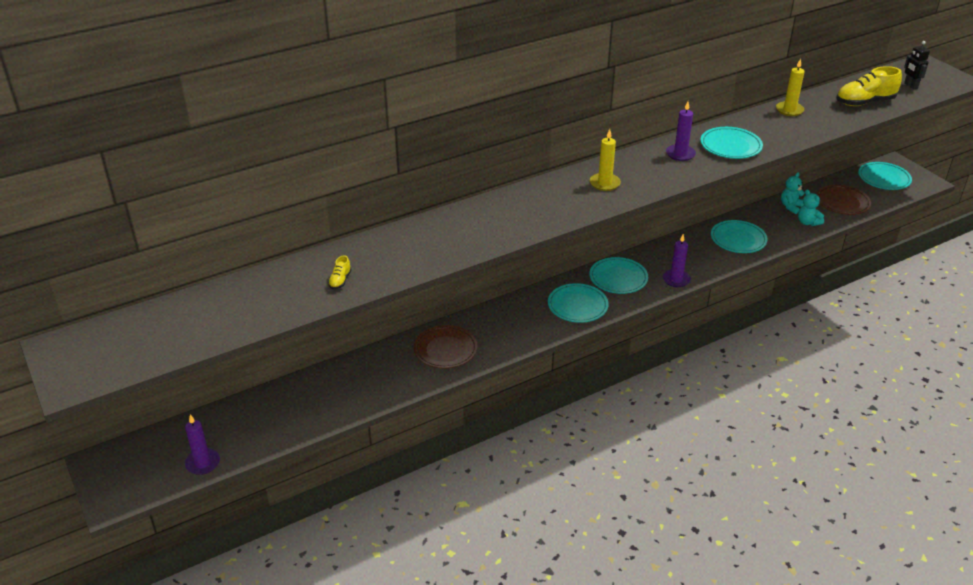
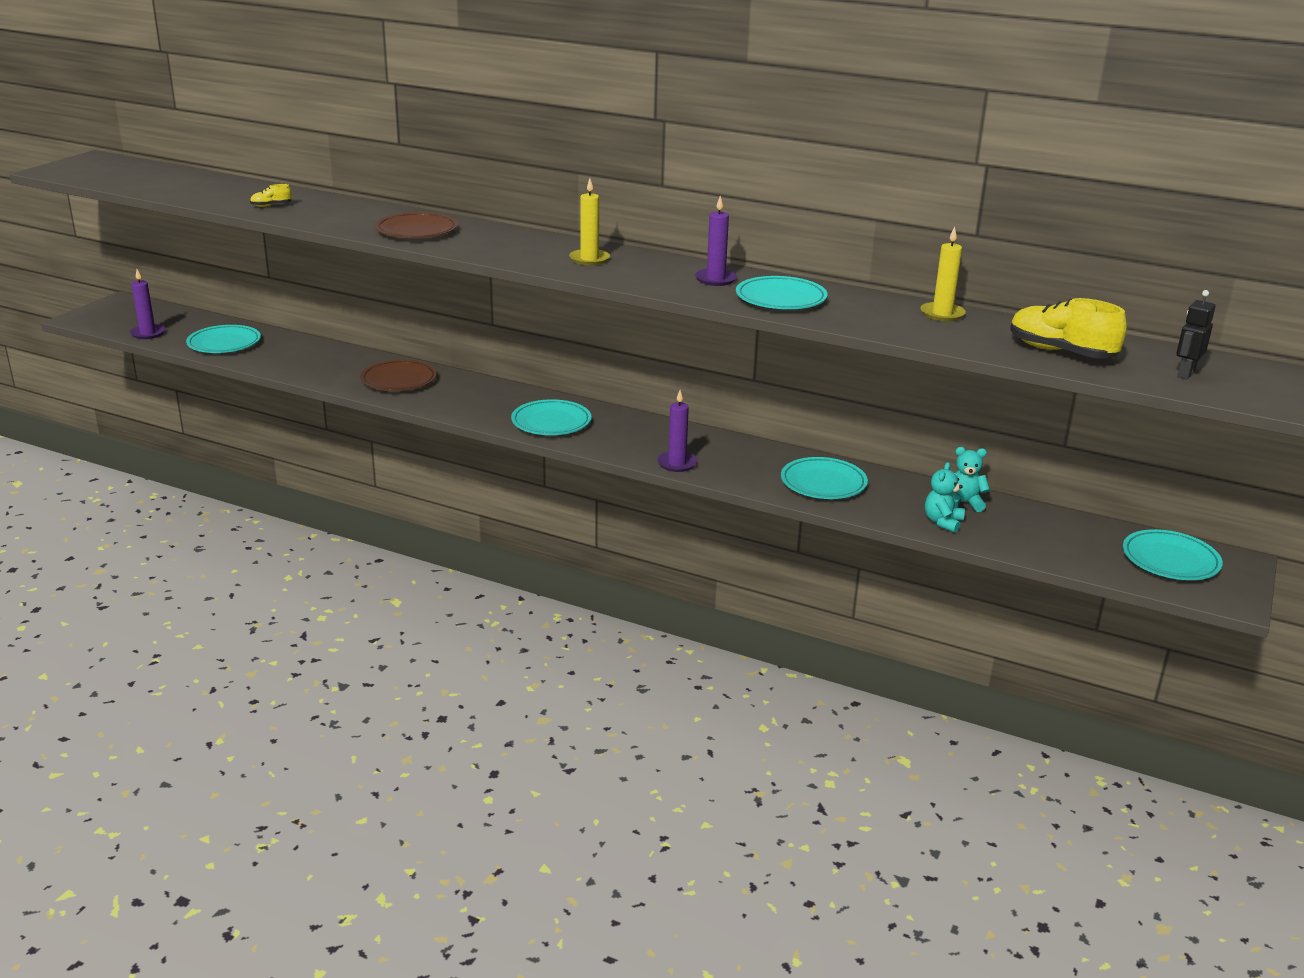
camera: 55 degrees right, 10 degrees down
(618, 278) = (633, 431): turquoise plate -> turquoise plate (224, 343)
(842, 202) = (1040, 538): brown plate -> brown plate (416, 231)

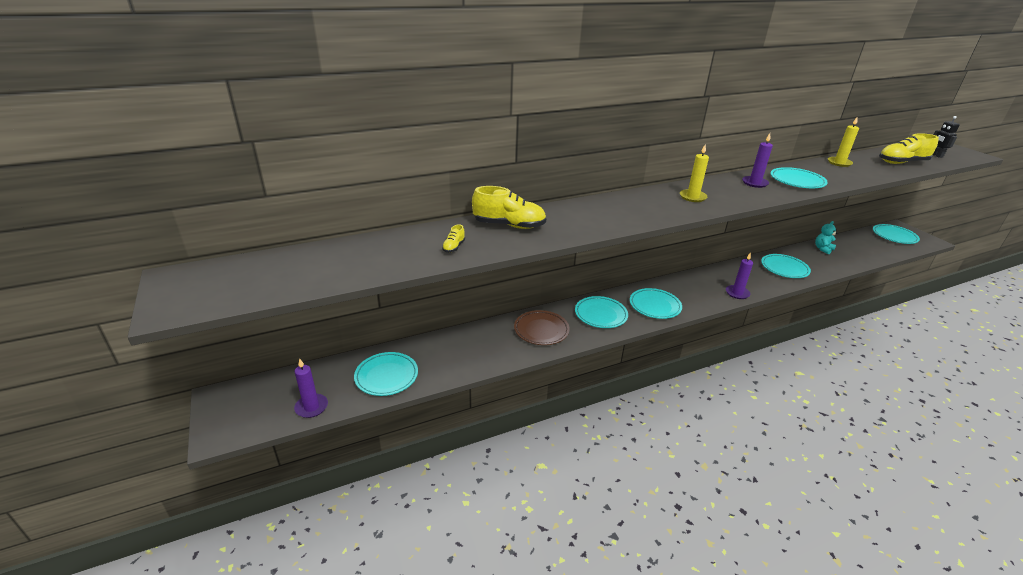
camera: 50 degrees left, 5 degrees up
(353, 211) = (509, 225): none -> yellow shoe
(416, 231) = (582, 221): brown plate -> none
(480, 399) = (600, 314): none -> turquoise plate
(943, 522) = (840, 261): turquoise teddy bear -> none

